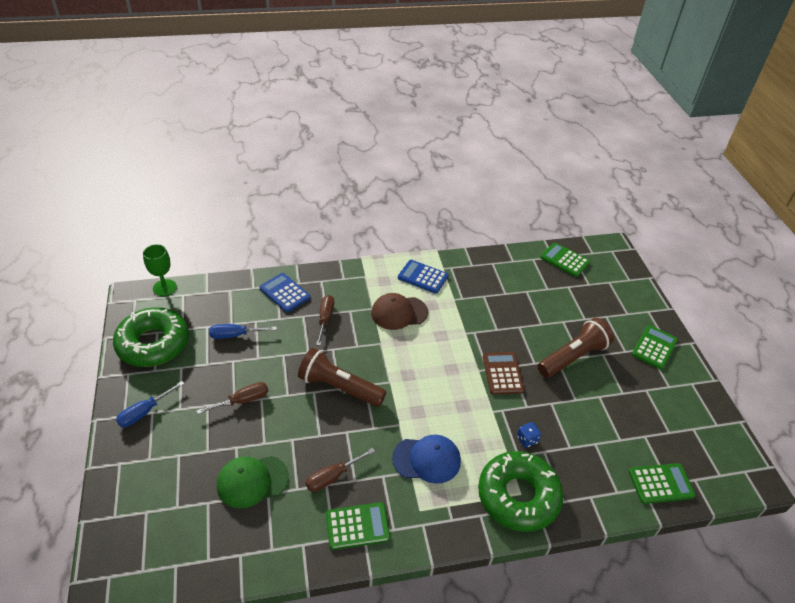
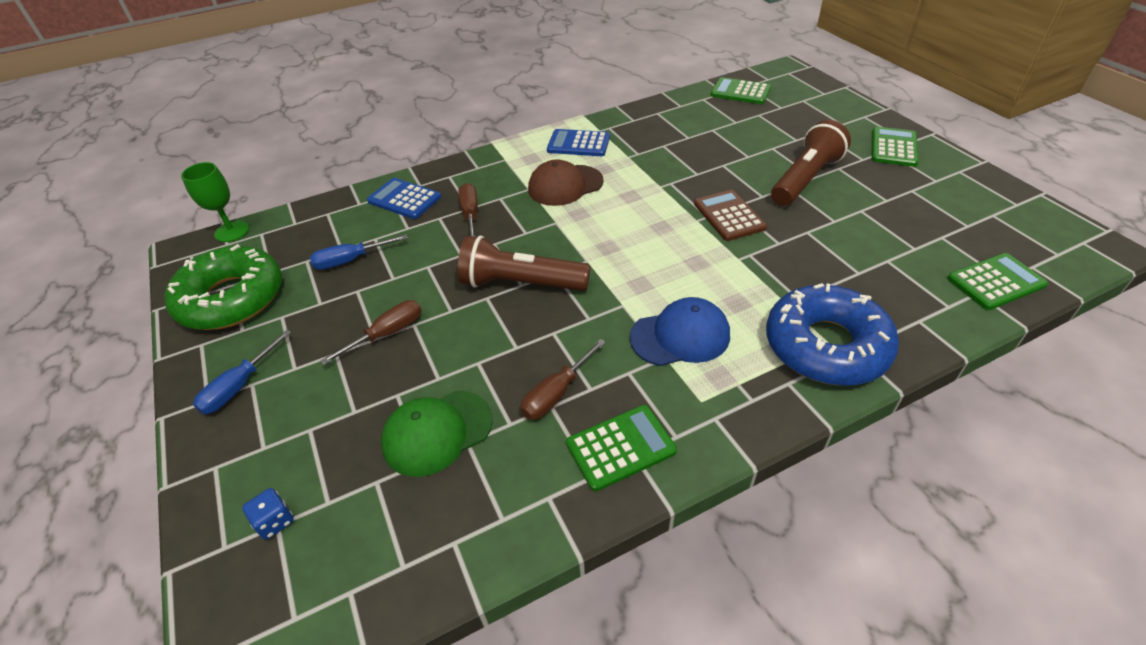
camera: 10 degrees left, 0 degrees up
(518, 496) = (826, 346): green donut -> blue donut
(527, 439) = (800, 278): blue dice -> blue dice (275, 521)

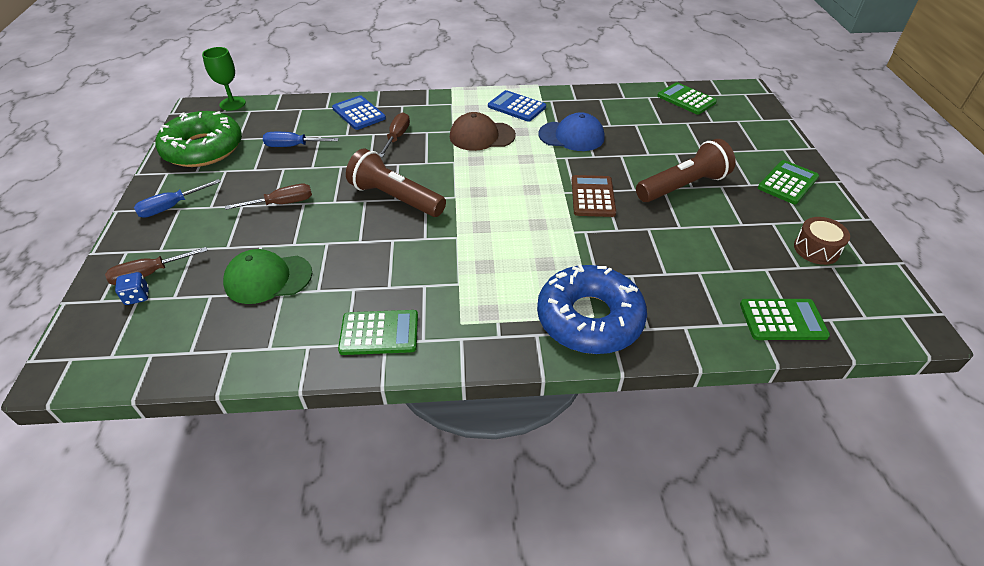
camera: 20 degrees right, 0 degrees up
(557, 393) = (364, 281): brown screwdriver -> brown screwdriver (150, 274)
(680, 336) = (482, 273): blue cap -> blue cap (571, 136)
(968, 203) = (816, 249): none -> brown drum

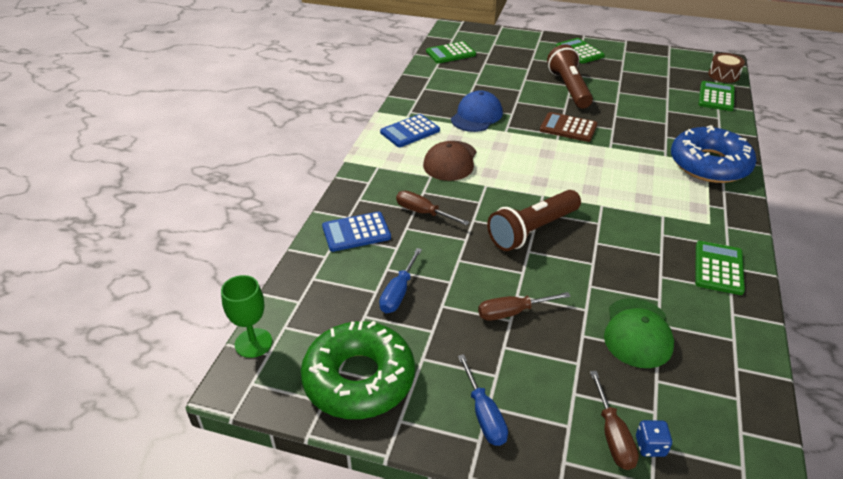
camera: 70 degrees left, 5 degrees down
(281, 203) = (512, 312): brown screwdriver -> brown screwdriver turned 105 degrees counterclockwise
(816, 249) = (652, 65): brown drum -> brown drum (723, 75)

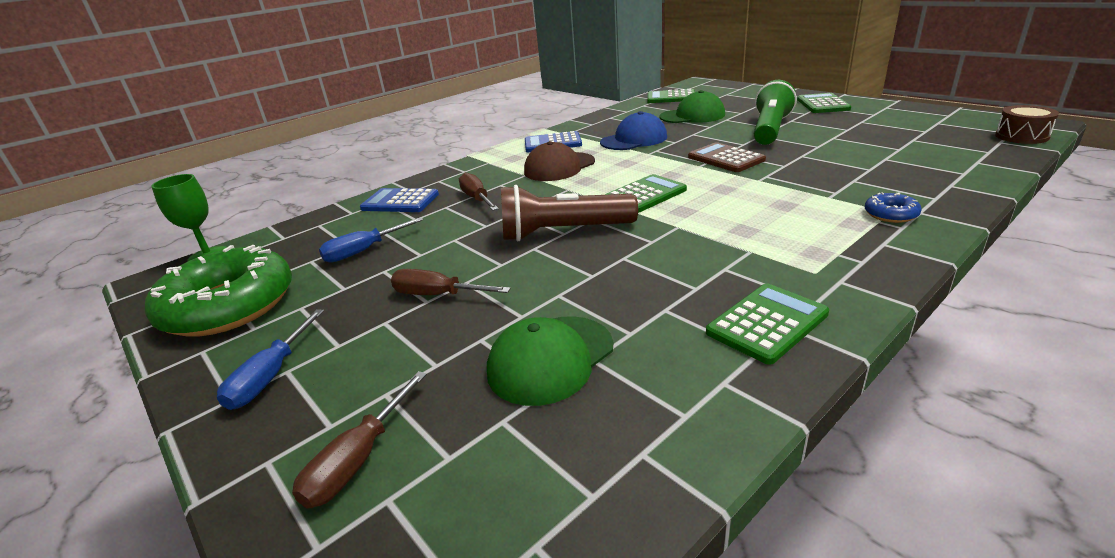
camera: 35 degrees right, 10 degrees down
(494, 78) = (692, 116): none -> green cap
(569, 88) = (770, 130): brown flashlight -> green flashlight
(650, 446) = (383, 497): blue dice -> none
(709, 164) = (890, 214): blue donut -> blue donut, size x0.40
(716, 97) = (983, 154): green calculator -> green calculator (645, 194)

